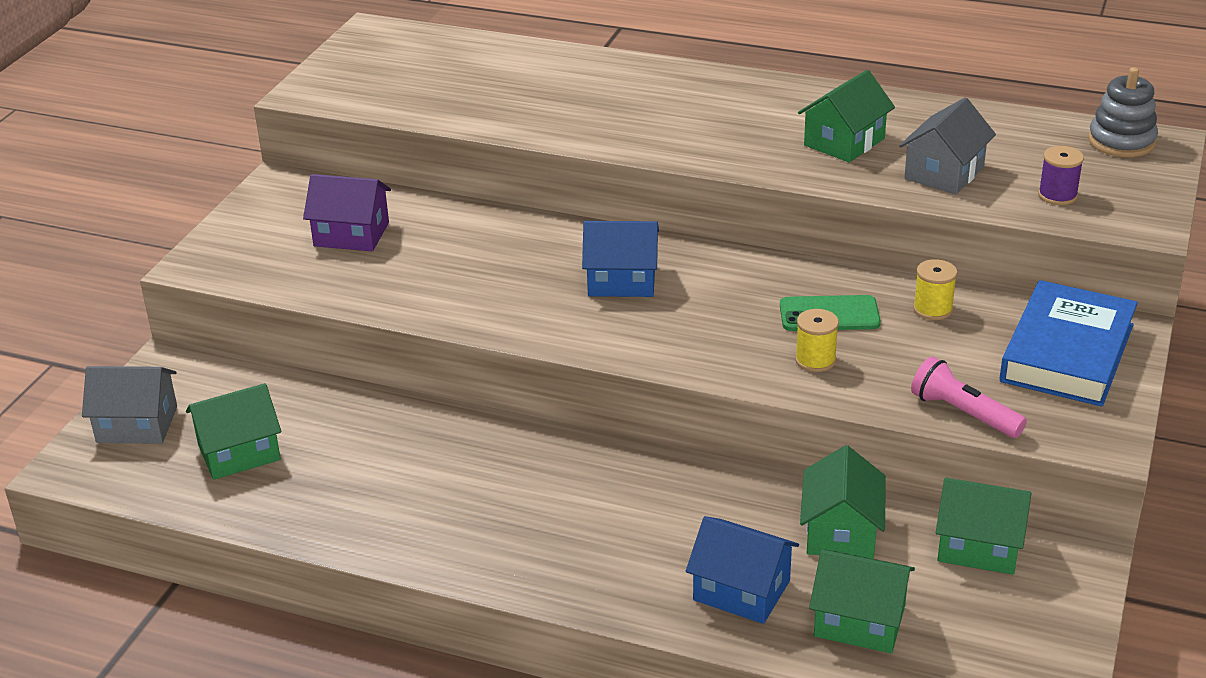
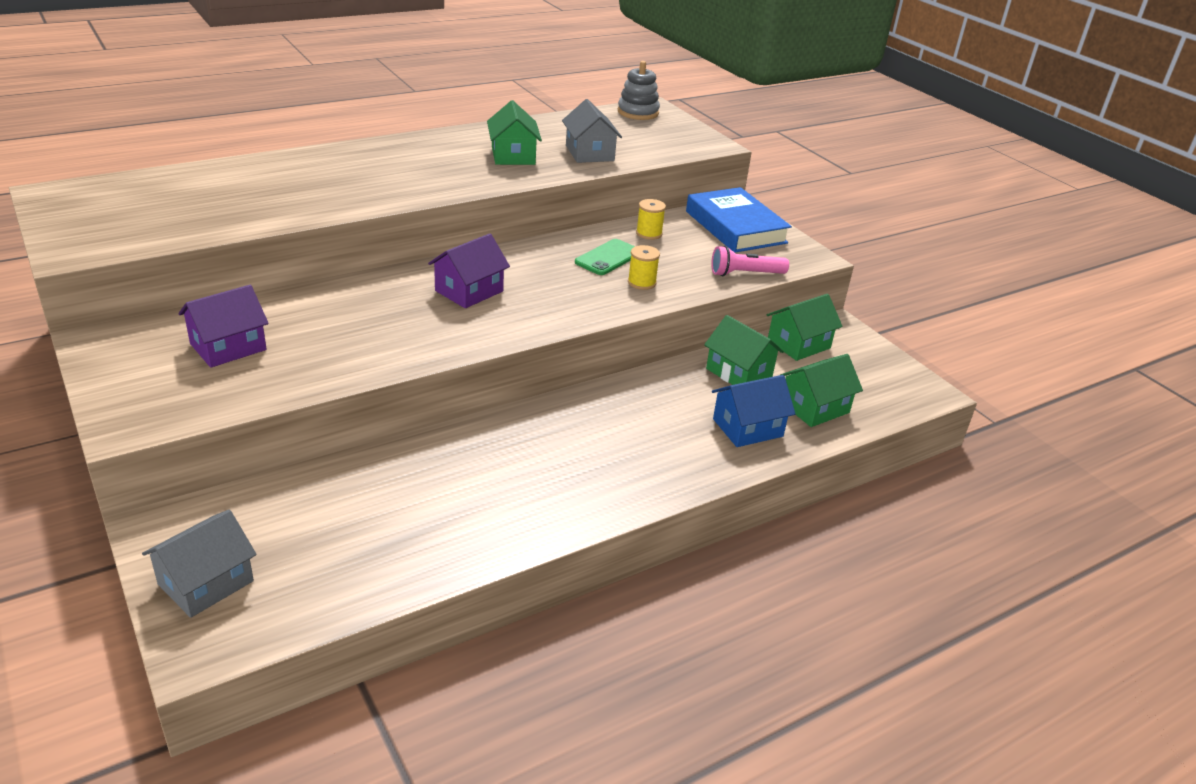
camera: 55 degrees left, 0 degrees up
(239, 452) = (329, 547): green house -> none
(621, 280) = (469, 291): blue house -> purple house
(1057, 195) = (657, 145): purple spool -> none

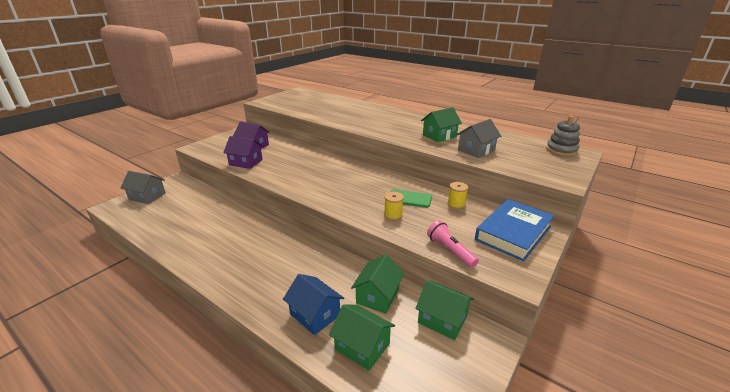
camera: 70 degrees right, 5 degrees down
(469, 291) = (334, 174): purple house -> purple house (246, 162)

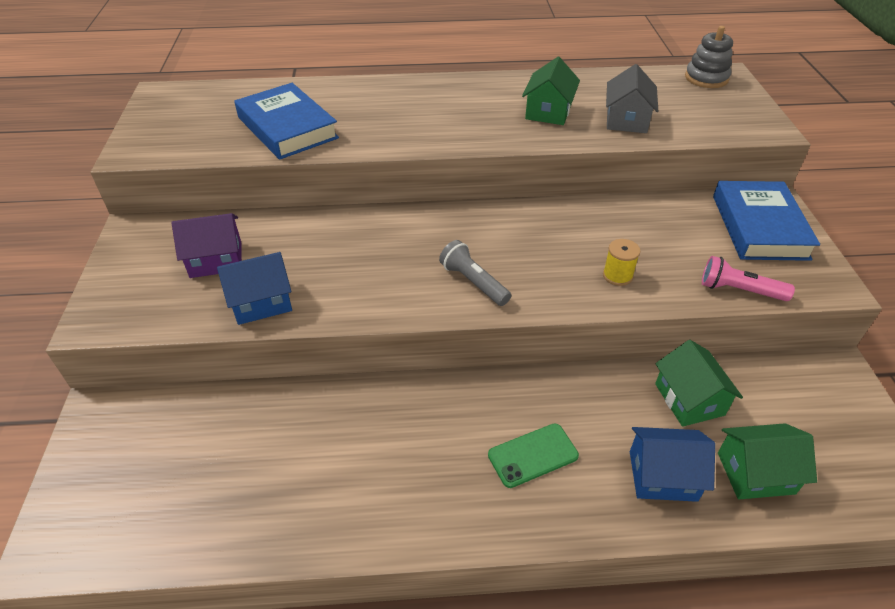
camera: 40 degrees left, 15 degrees up
(147, 196) = (93, 483): grey house -> none
(246, 162) = (261, 302): purple house -> blue house
(321, 110) = (287, 128): none -> blue book
(325, 189) = (473, 282): none -> grey flashlight
(409, 199) = (599, 237): green phone -> green phone (533, 455)
(442, 319) = (778, 381): green house -> none
(456, 204) = (658, 216): yellow spool -> none

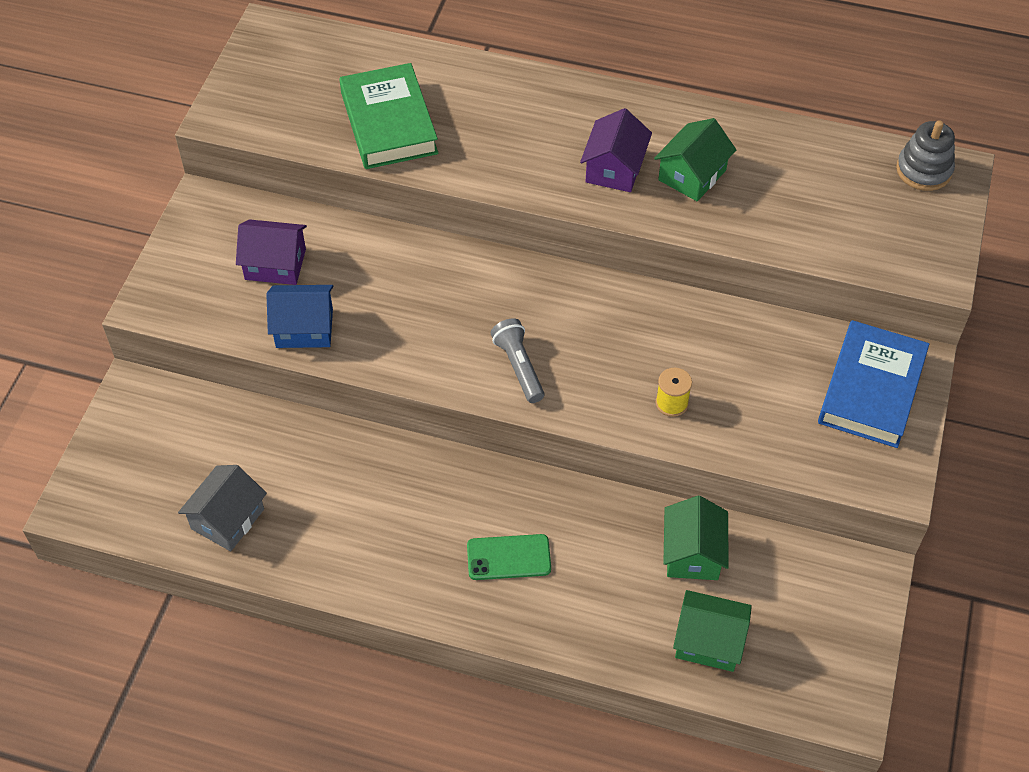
camera: 20 degrees right, 10 degrees up
(287, 128) = (389, 123): blue book -> green book
(487, 119) = (614, 168): none -> purple house
(626, 120) = (776, 213): grey house -> grey house (227, 519)
(662, 476) = (619, 615): blue house -> none
(739, 290) = (789, 459): pink flashlight -> none

